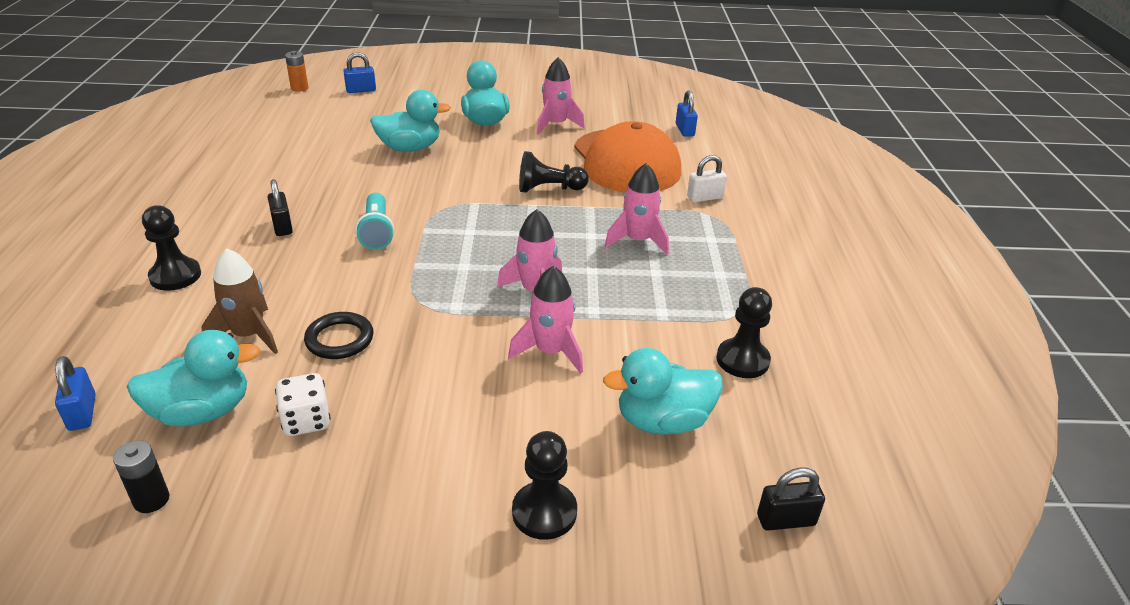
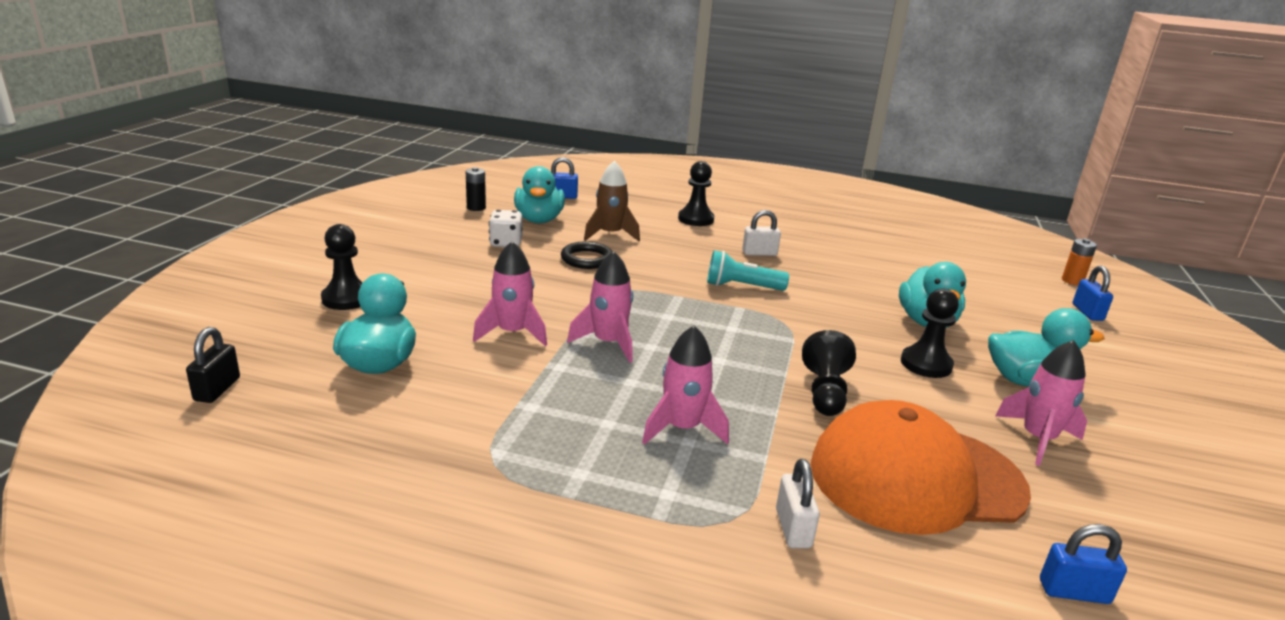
camera: 105 degrees right, 10 degrees down
(282, 226) = (759, 253): black padlock -> white padlock
(742, 360) = (415, 434): black pawn -> black pawn (926, 364)

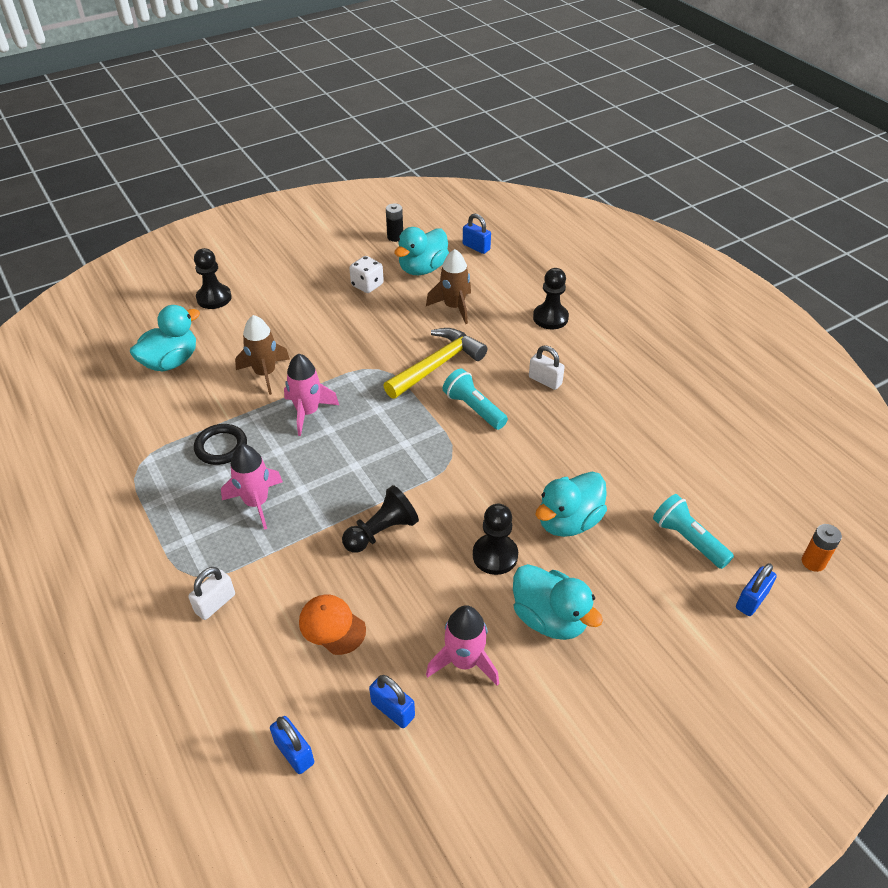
camera: 45 degrees right, 20 degrees up
(217, 389) = (85, 341): black padlock -> none
(512, 333) = (265, 374): pink rocket -> brown rocket
(587, 259) = (400, 326): black ring -> black ring (221, 447)
(663, 272) = (437, 365): none -> yellow hammer
(915, 477) = (332, 625): orange cap -> orange cap, size x0.43
(1002, 299) = (688, 540): none -> turquoise flashlight
(1064, 503) = (393, 709): none -> blue padlock

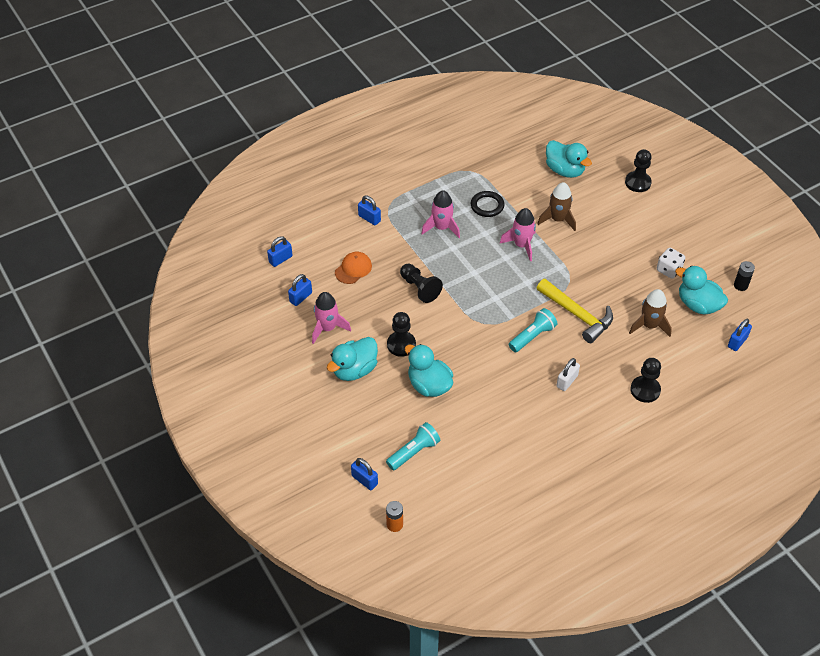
camera: 90 degrees right, 5 degrees up
(215, 603) = (369, 218): white padlock -> blue padlock

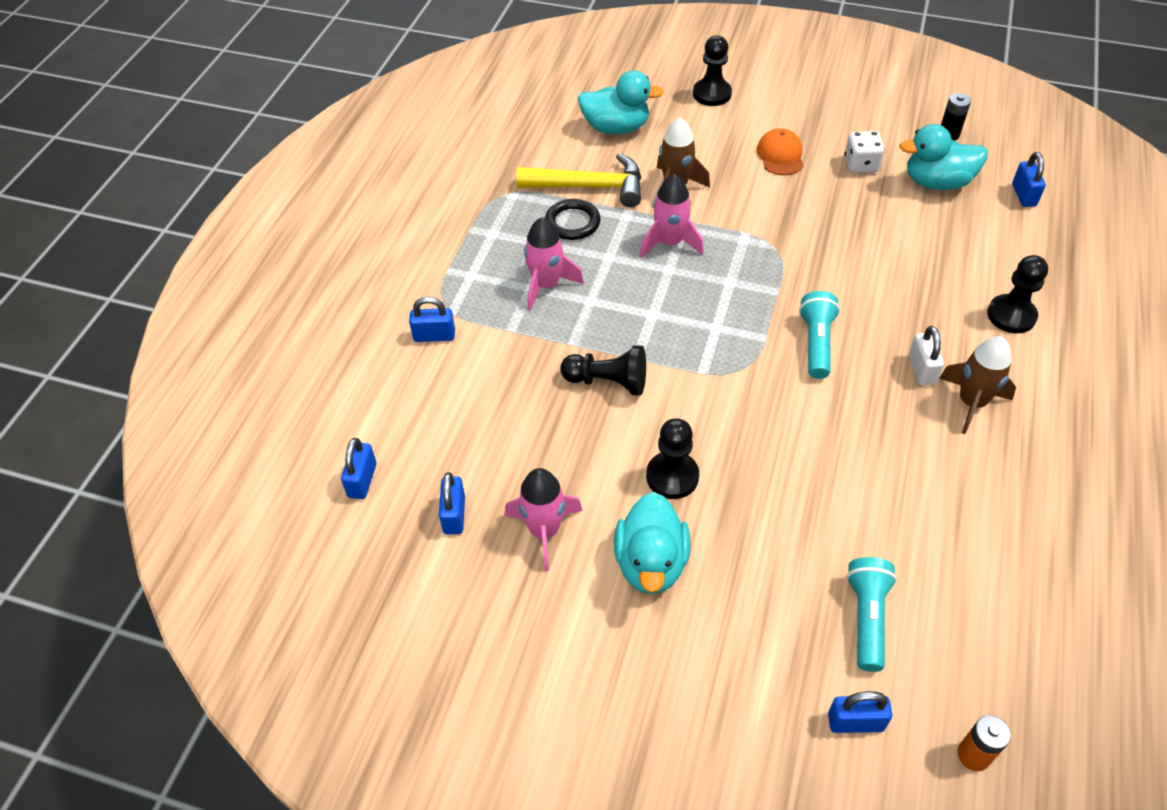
camera: 40 degrees left, 0 degrees up
(353, 269) = (487, 419): orange cap -> orange cap (780, 155)
(429, 385) = (773, 505): turquoise duck -> none
(577, 315) = (833, 281): yellow hammer -> yellow hammer (590, 187)
(649, 325) = (920, 239): brown rocket -> brown rocket (971, 403)

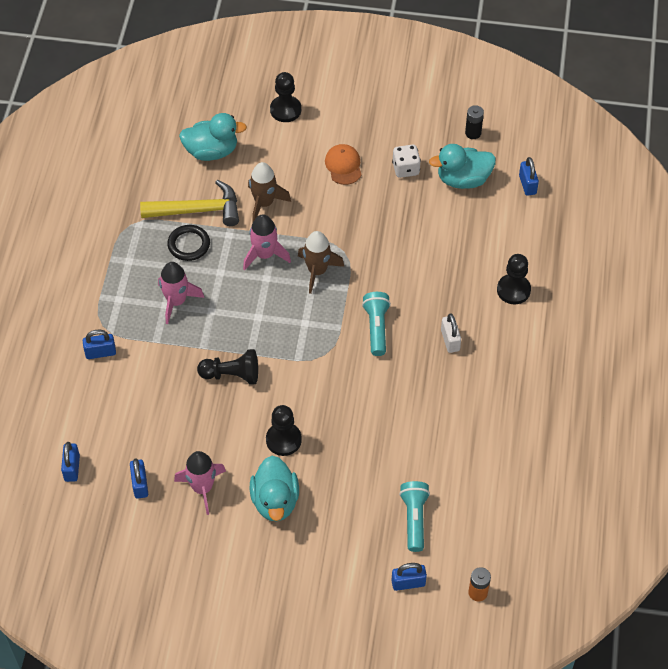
camera: 10 degrees left, 5 degrees up
(971, 403) = (483, 362): brown rocket -> brown rocket (317, 271)

